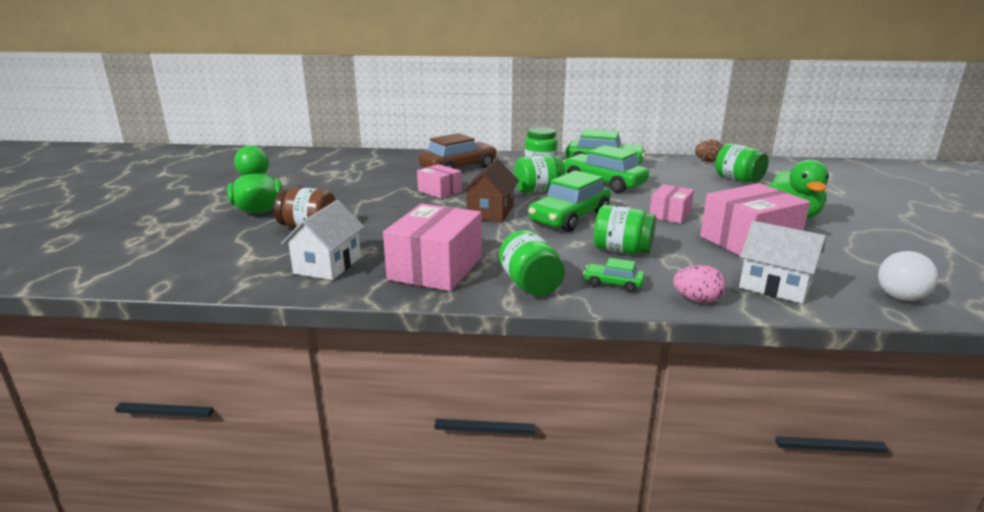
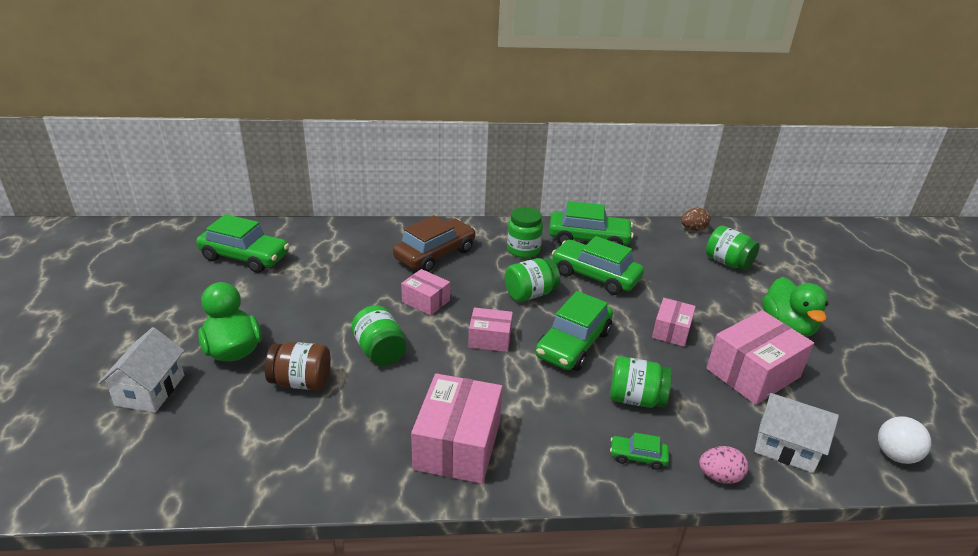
camera: 10 degrees left, 10 degrees up
(293, 165) = (245, 257): none -> green car
(328, 265) = (343, 449): white house -> white house (150, 390)
(490, 212) = (490, 339): brown house -> pink box
(530, 285) = (559, 466): green jar -> green jar (380, 351)

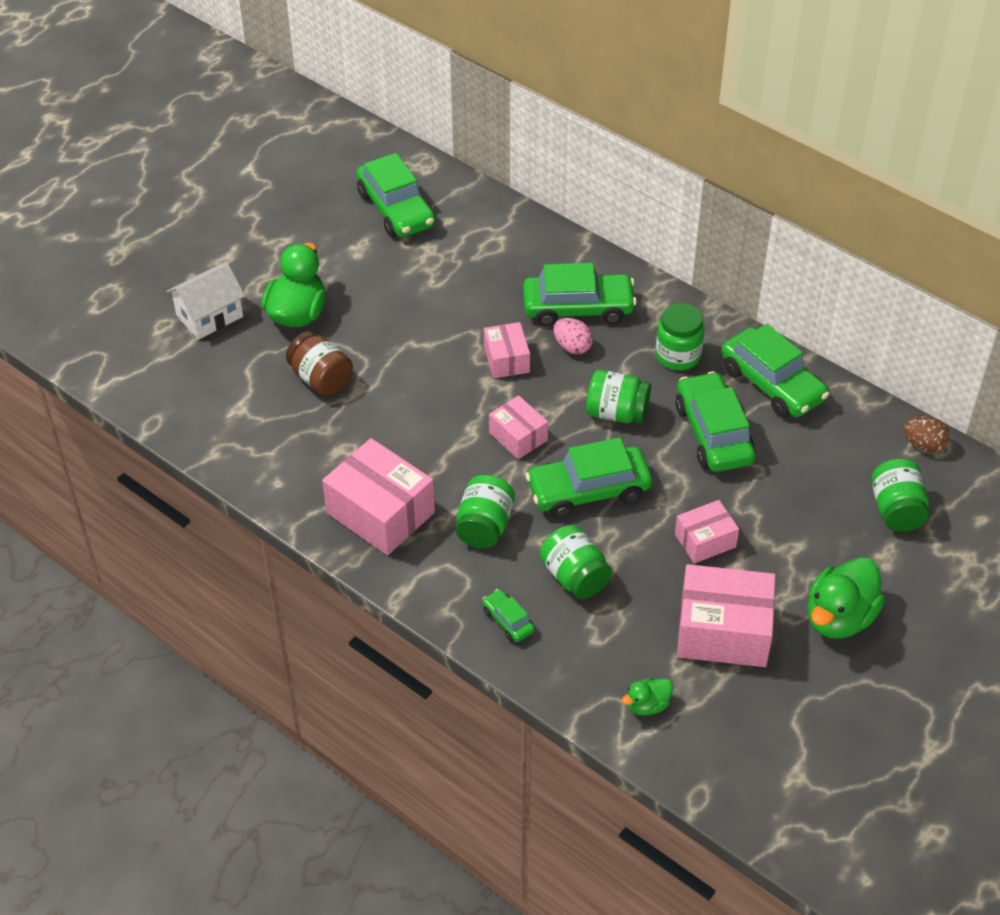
camera: 45 degrees right, 15 degrees up
(380, 351) = (410, 388): green jar -> green jar (484, 526)
(435, 254) = (578, 308): brown car -> green car
(457, 445) = (380, 512): pink box -> pink box turned 75 degrees clockwise
(719, 476) = (553, 682): pink egg -> pink egg (572, 347)
(786, 447) = (647, 705): white house -> green duck
(895, 455) = (739, 784): white ball -> none

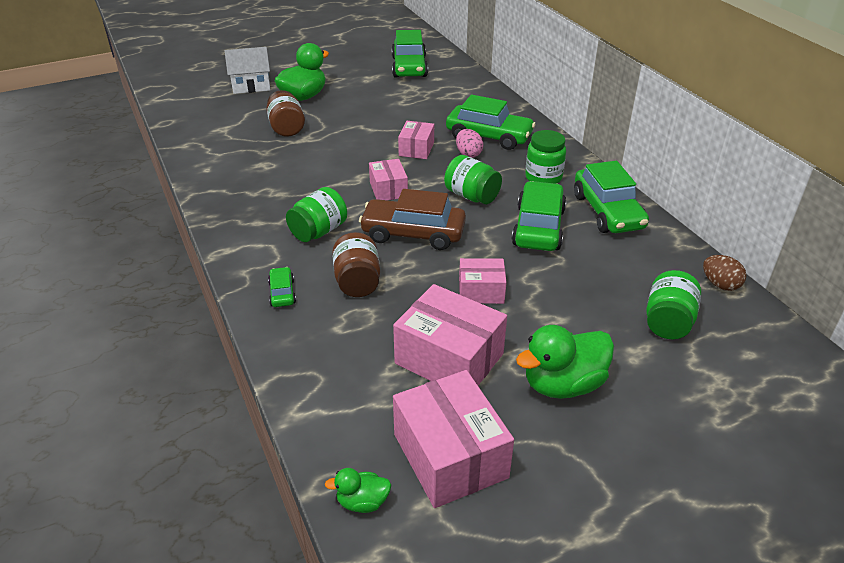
camera: 25 degrees right, 10 degrees down
(380, 512) = (255, 203): pink box -> pink box (450, 455)
(575, 577) = (357, 282): green jar -> brown jar
(588, 491) = (413, 233): green car -> brown car
(647, 705) = (340, 390): green duck -> green duck (362, 502)

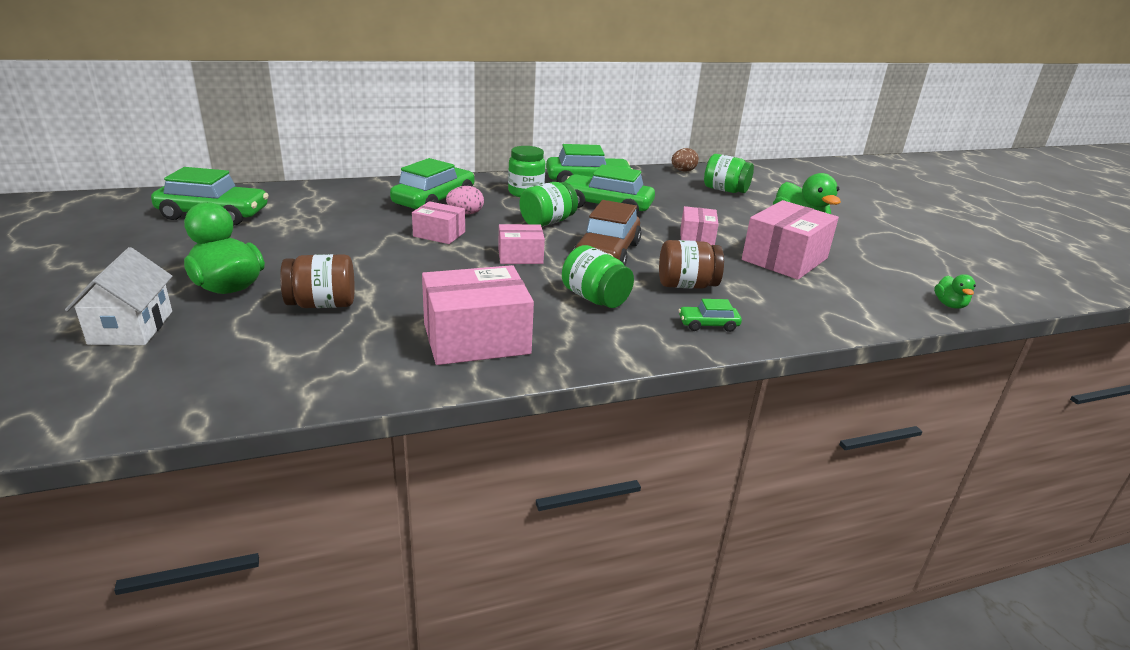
camera: 85 degrees left, 10 degrees down
(450, 455) = (886, 271): pink box -> pink box (476, 338)

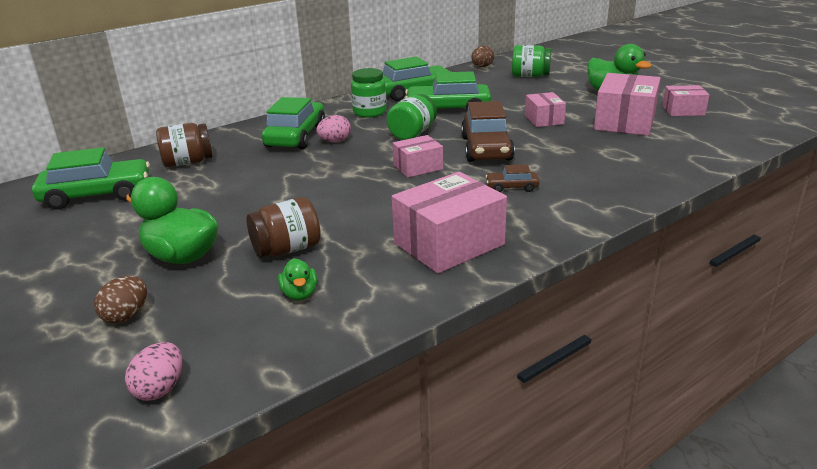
camera: 15 degrees left, 0 degrees up
(93, 401) = (160, 389): none -> pink egg
(131, 327) = (126, 316): white house -> brown egg
(439, 234) = (330, 164): pink box -> pink box (683, 111)
(595, 298) = (512, 187): green jar -> brown car
(686, 285) = (572, 160): brown jar -> brown jar (188, 162)
(708, 325) = (616, 186): green car -> none
(949, 305) = (768, 129): green duck -> green duck (300, 294)

